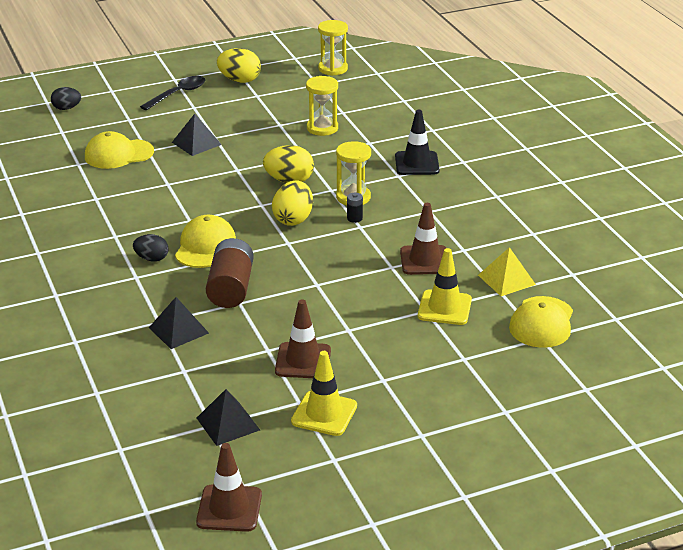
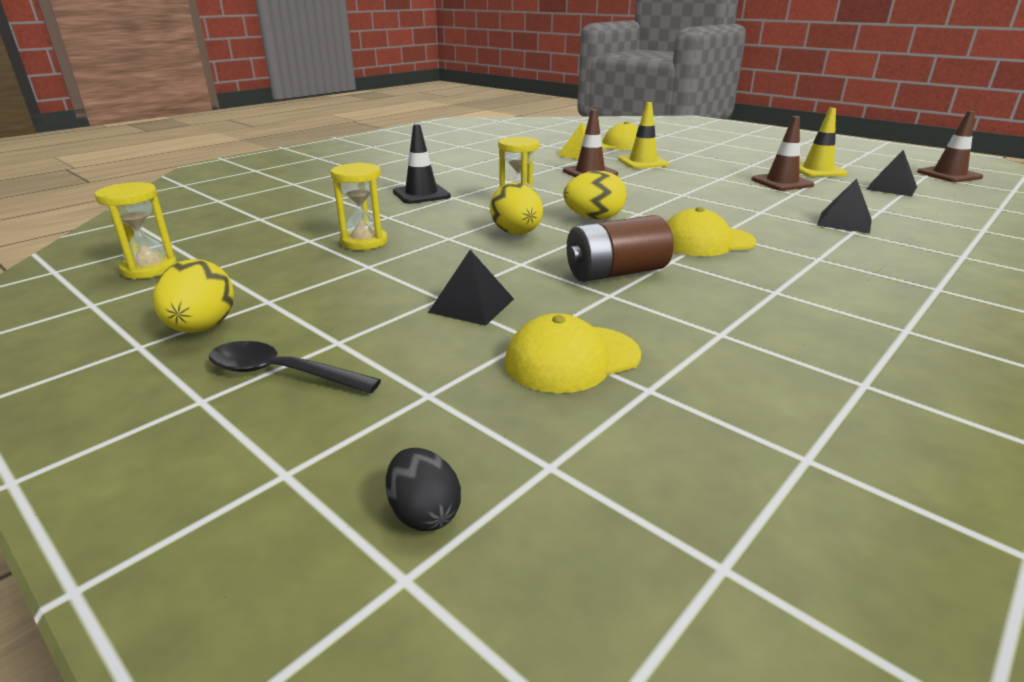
camera: 115 degrees left, 5 degrees down
(118, 154) = (572, 359): yellow cap -> yellow cap turned 105 degrees clockwise
(152, 259) = (775, 259): black egg -> none
(231, 288) = (748, 218): brown battery -> brown battery (615, 273)
(354, 218) = (557, 199): black battery -> none

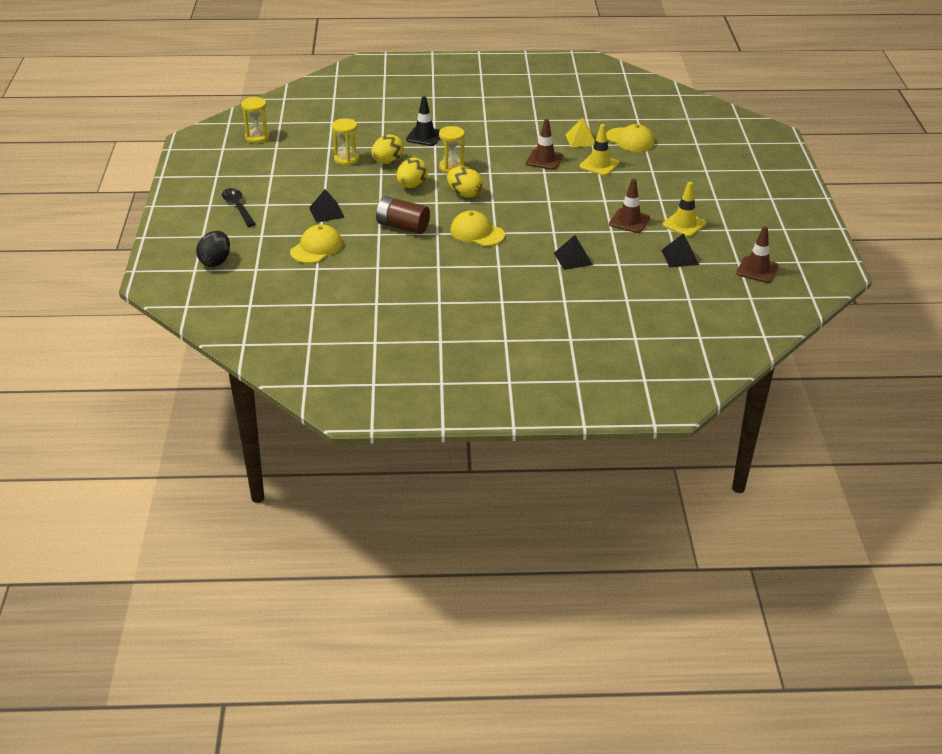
camera: 45 degrees right, 10 degrees up
(202, 328) = (239, 177): yellow egg -> yellow egg (387, 162)
(424, 513) = (215, 261): black egg -> black egg, size x1.55
(572, 359) = (316, 248): yellow cap -> yellow cap turned 105 degrees clockwise

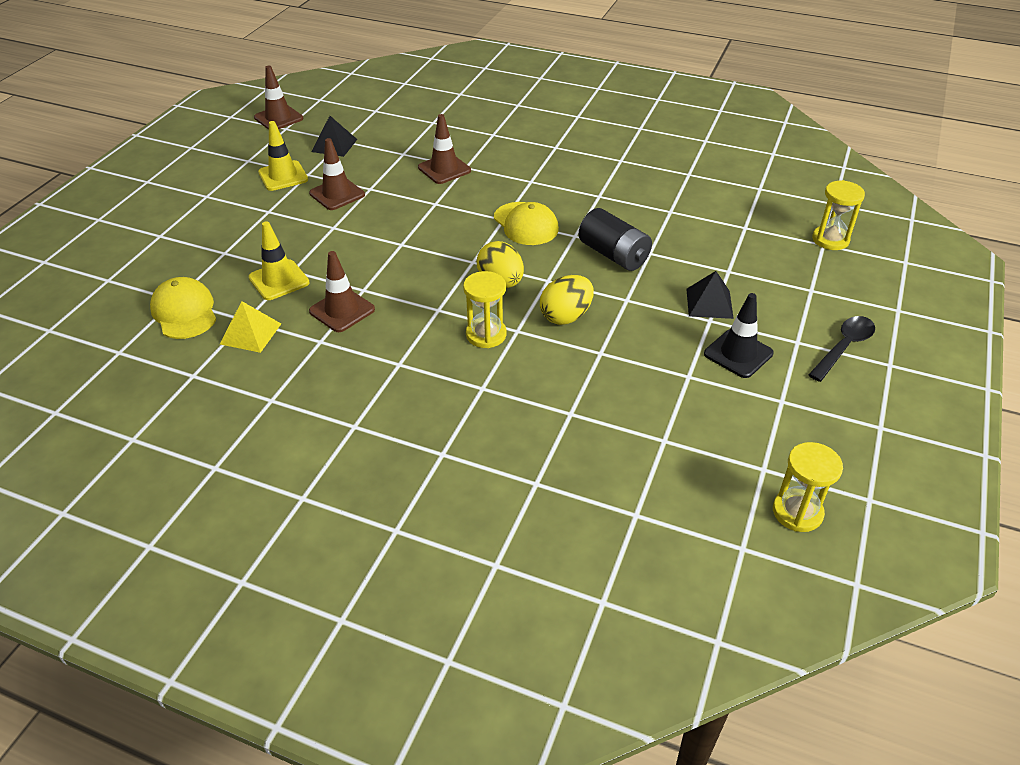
camera: 155 degrees left, 5 degrees up
(215, 261) = (877, 266): black egg -> none
(238, 207) = (844, 347): black spoon -> black spoon turned 135 degrees counterclockwise
(316, 248) = (738, 253): yellow cap -> none
(346, 159) = (643, 400): yellow hourglass -> yellow hourglass (830, 240)
(387, 162) = (578, 374): yellow egg -> none
(402, 226) = (613, 255): brown battery -> black battery
(424, 136) = (485, 416): black traffic cone -> black traffic cone (738, 353)
(573, 259) = (444, 169): black pyramid -> brown traffic cone

